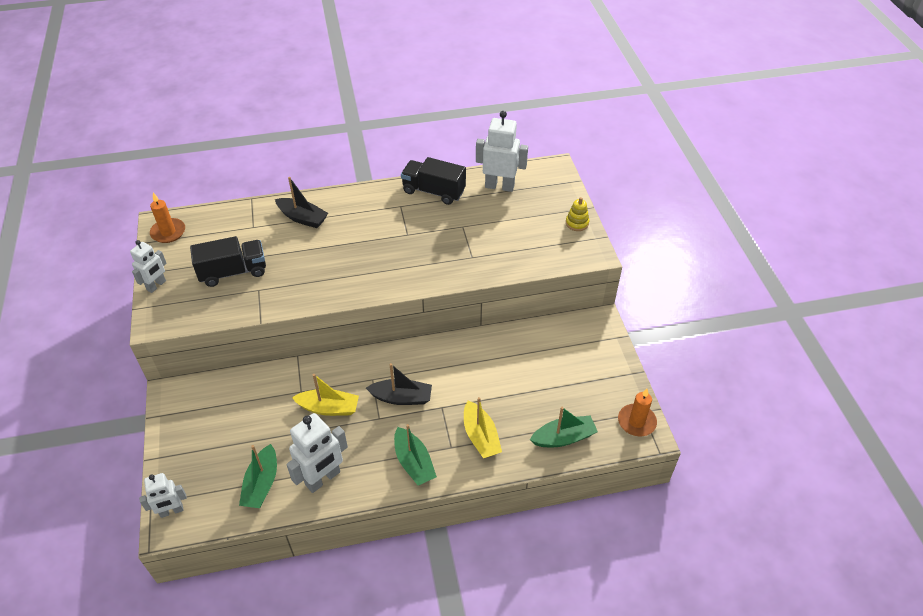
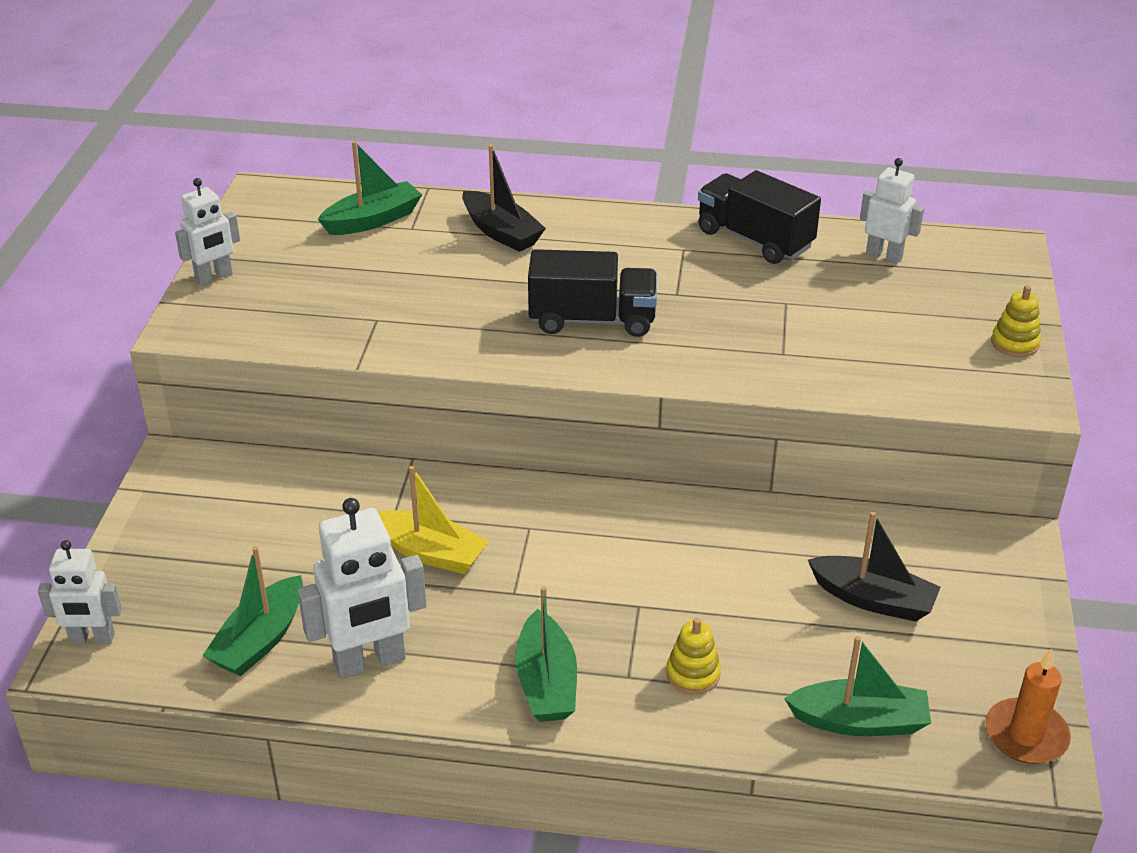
camera: 20 degrees right, 10 degrees down
(168, 232) = (270, 207): orange candle -> none
(230, 227) = (373, 220): none -> green boat
(233, 272) = (347, 285): black truck -> black truck (592, 320)
(401, 398) = (570, 570): black boat -> black boat (873, 599)
(480, 436) = (693, 674): yellow boat -> yellow stacking toy
(499, 186) = (884, 255): white robot -> white robot, size x0.62

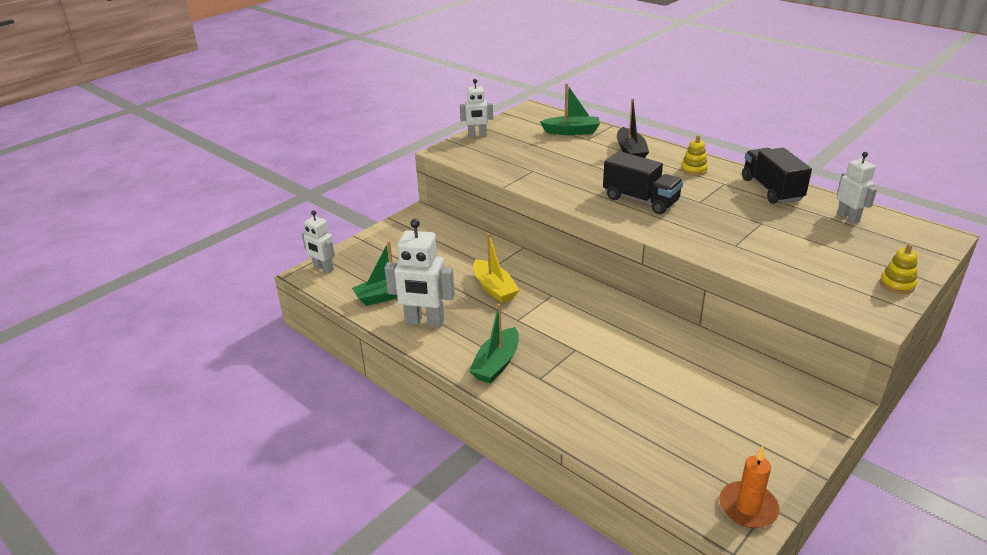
camera: 35 degrees right, 5 degrees down
(693, 674) = (574, 391): yellow stacking toy -> yellow stacking toy (693, 170)
(859, 721) = (648, 453): green boat -> none
(873, 599) = (712, 398): black boat -> none

